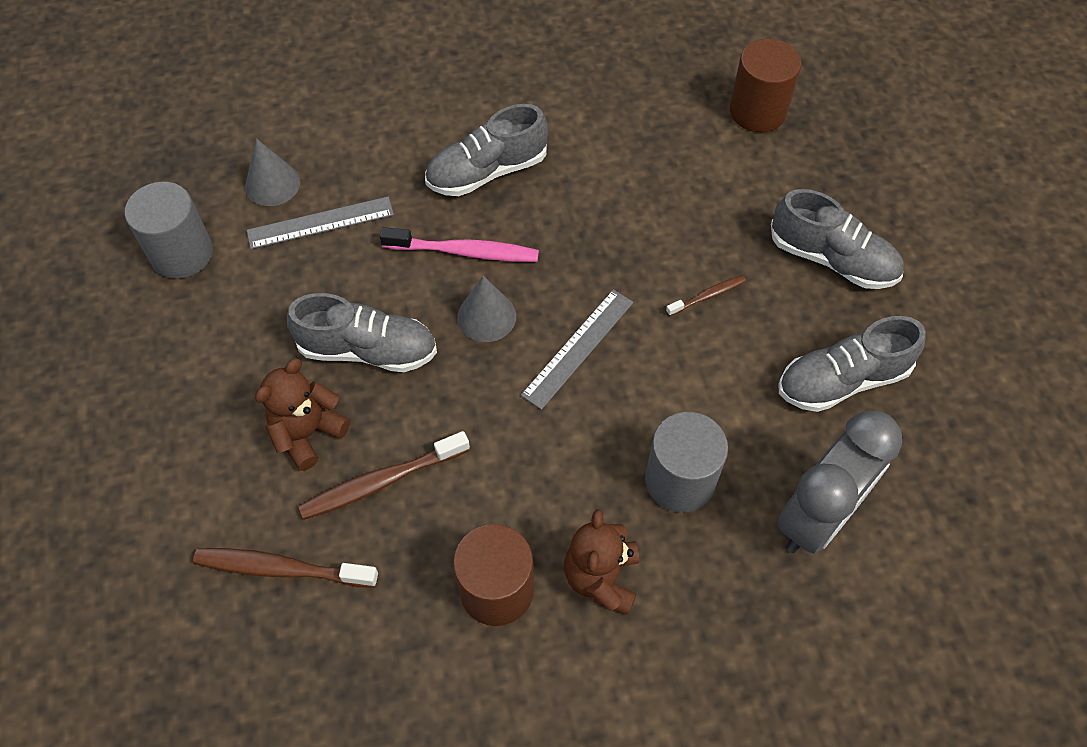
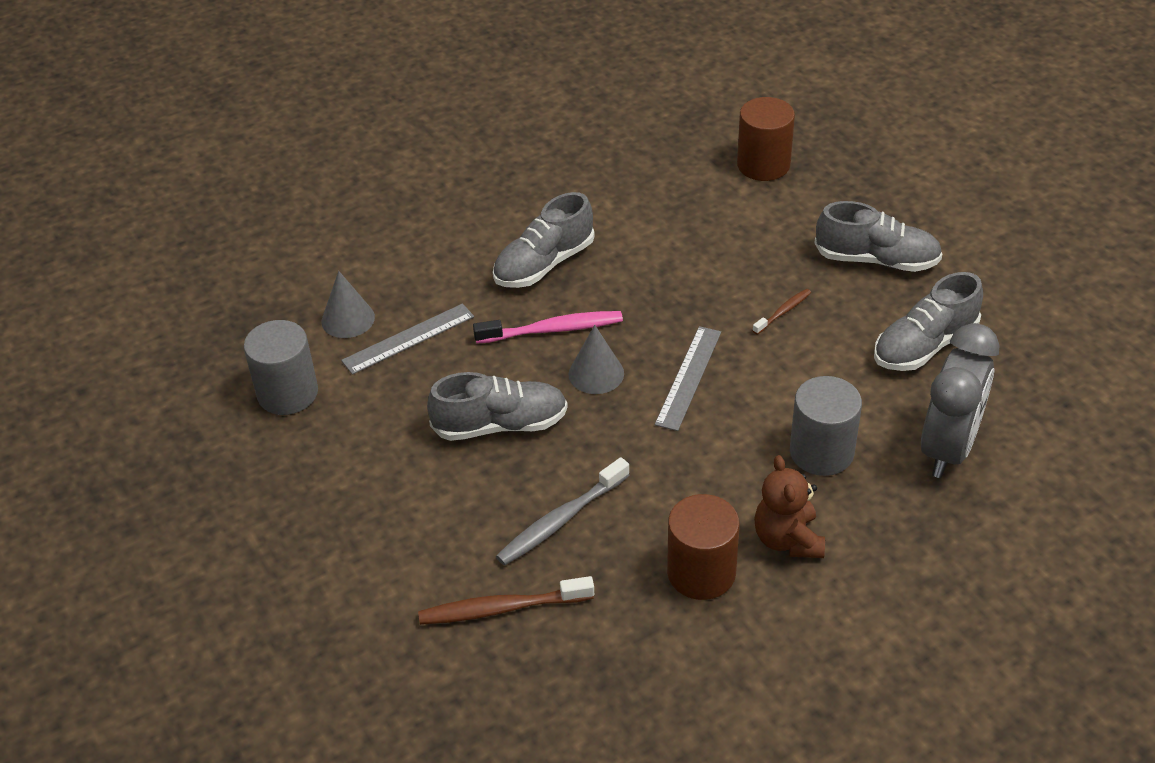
camera: 15 degrees left, 15 degrees down
(307, 433) = (475, 501): brown teddy bear -> none
(382, 481) = (561, 520): brown toothbrush -> grey toothbrush

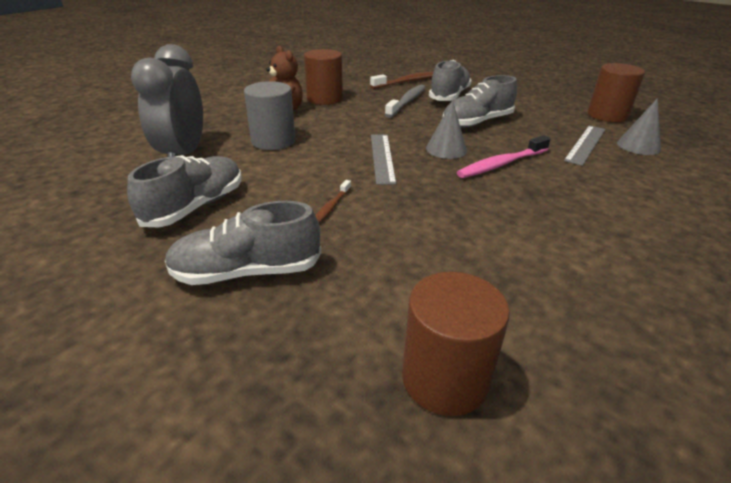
camera: 155 degrees right, 10 degrees down
(287, 393) = (607, 115): grey cylinder -> brown cylinder
(544, 264) = (563, 200): grey shoe -> grey shoe (449, 96)

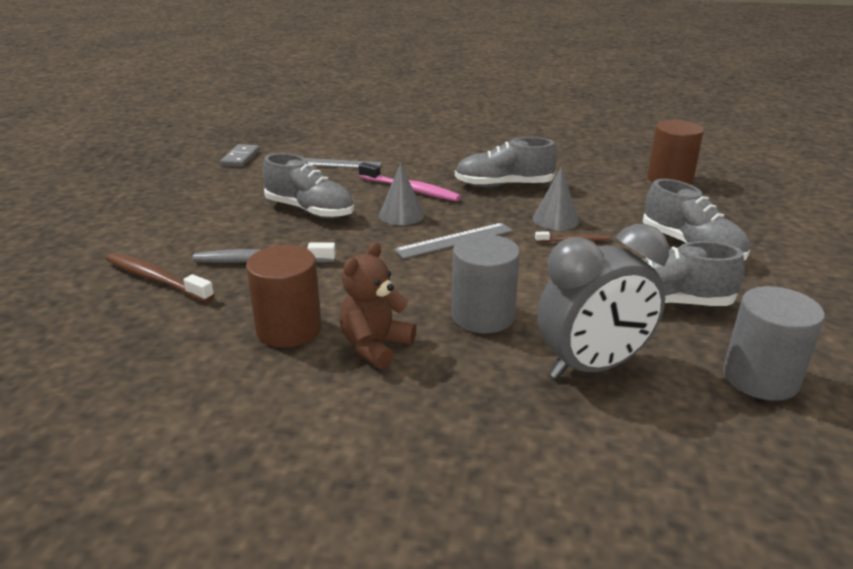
camera: 115 degrees left, 5 degrees down
(81, 201) = (760, 378): none -> grey cylinder
(449, 96) = (217, 238): grey shoe -> grey shoe (503, 185)
(607, 115) = (240, 158): brown cylinder -> grey domino
(638, 146) = (317, 147): grey cone -> grey cone (555, 219)

